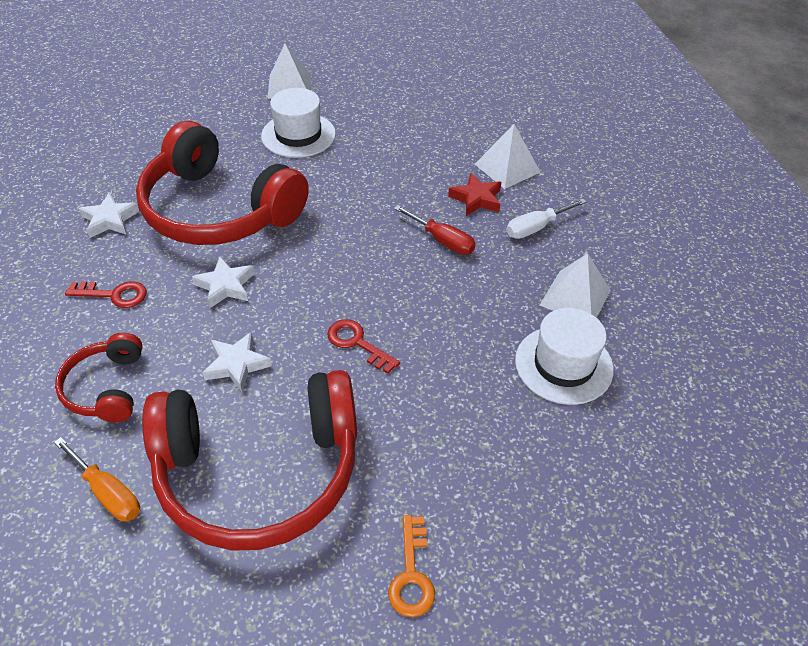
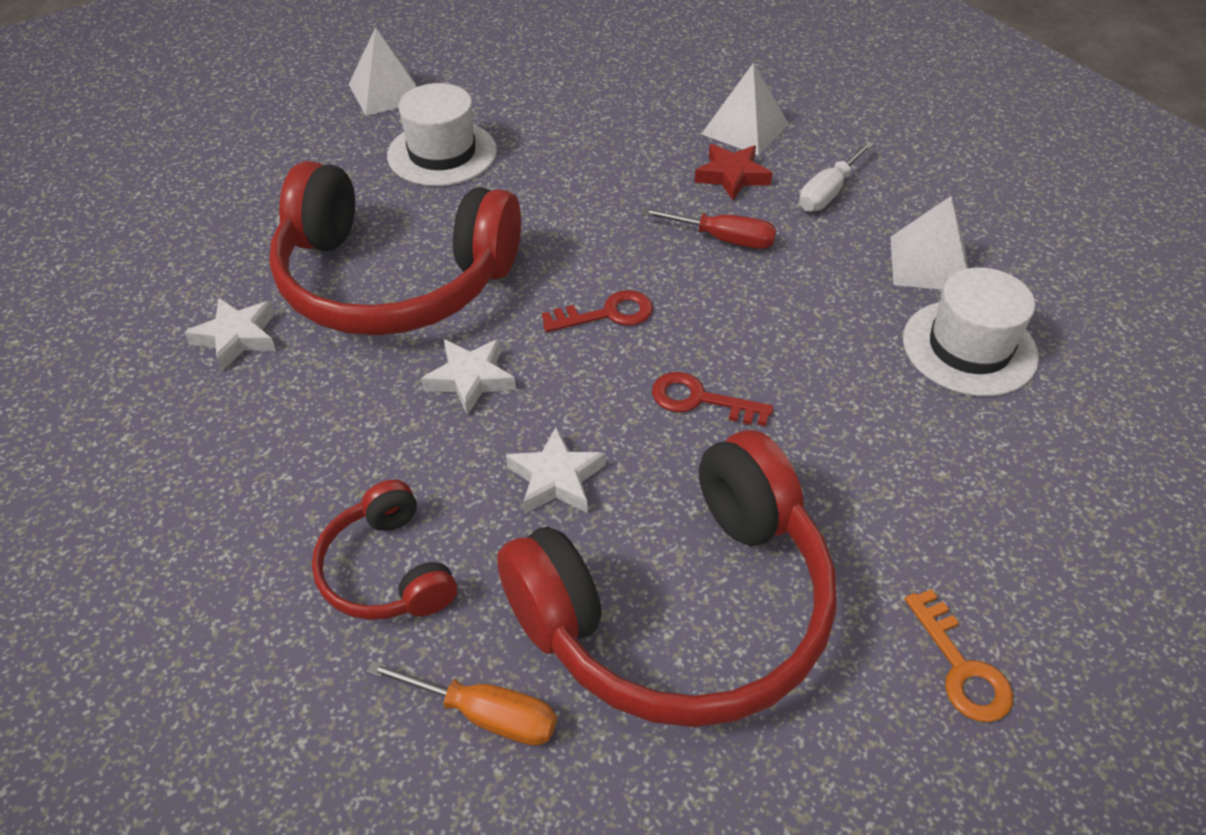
camera: 20 degrees left, 0 degrees up
(114, 294) = (312, 439): red key -> red key (607, 314)

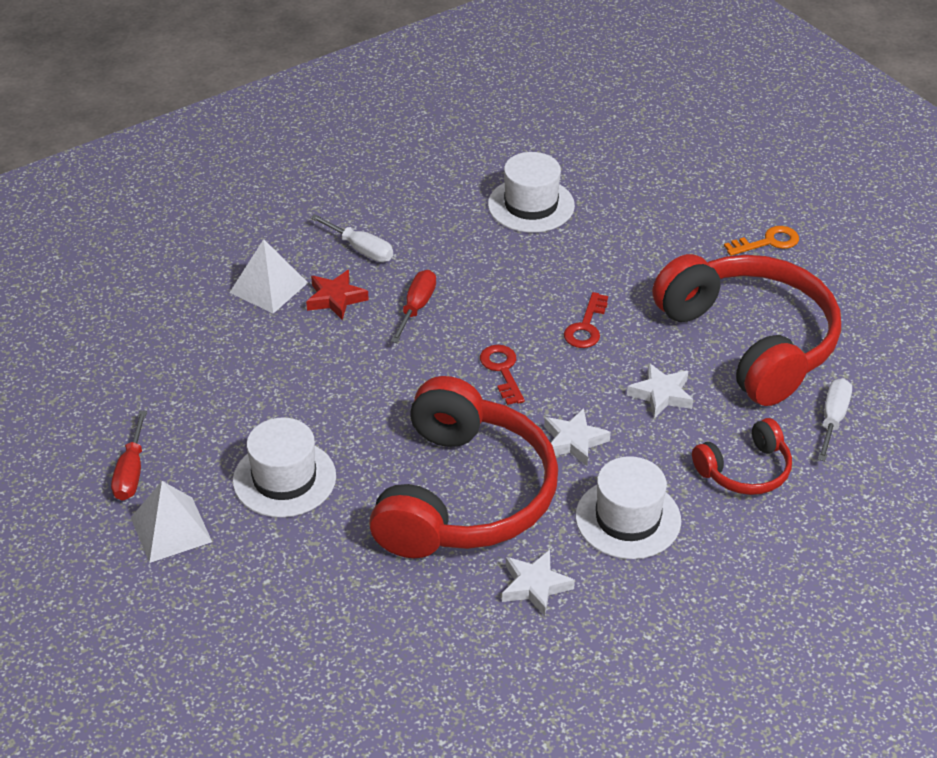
camera: 90 degrees left, 5 degrees down
(322, 427) = (628, 518): none -> white hat
(465, 66) = (131, 472): none -> red screwdriver
(485, 714) = (833, 419): orange screwdriver -> white screwdriver
(929, 263) = (447, 211): white pyramid -> none

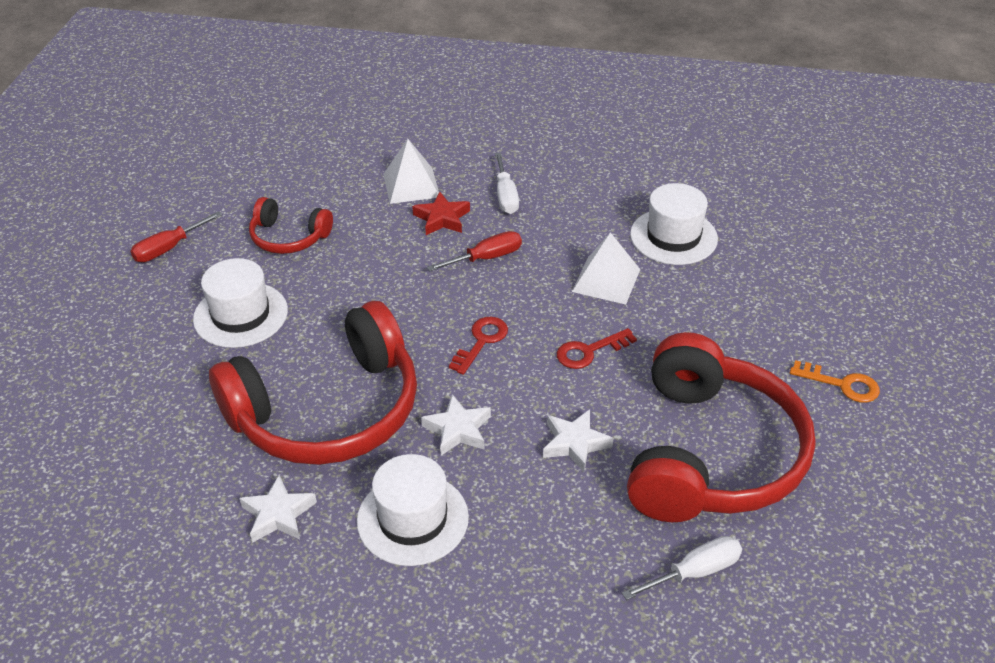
camera: 45 degrees right, 0 degrees up
(171, 529) = (136, 299): white pyramid -> white pyramid (606, 280)
(745, 470) = (557, 555): red headphones -> red headphones (289, 237)

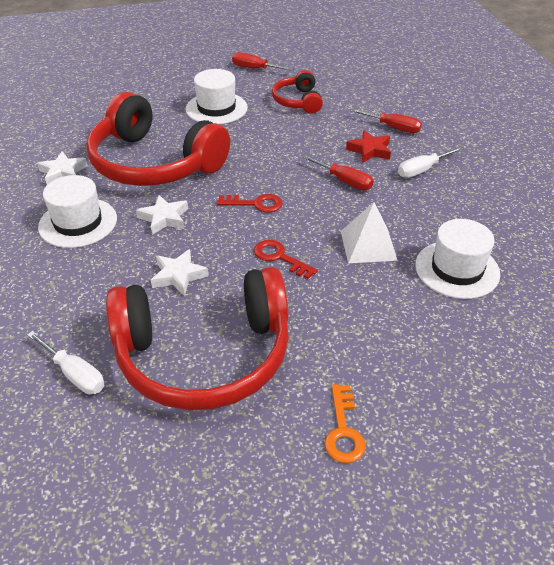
camera: 65 degrees right, 0 degrees up
(411, 185) = (393, 128): white pyramid -> red screwdriver

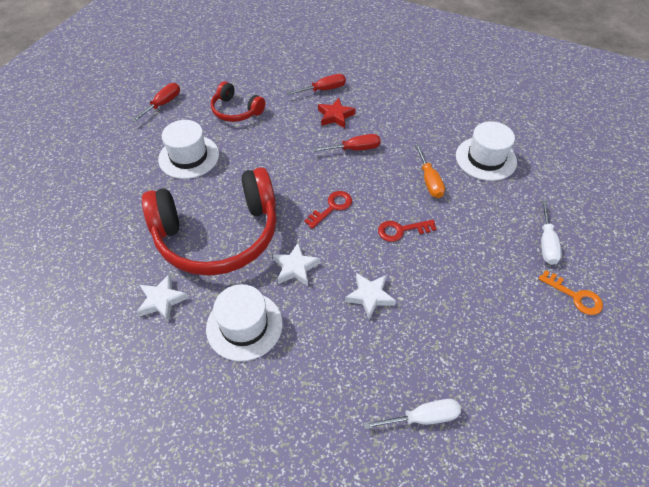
camera: 50 degrees left, 10 degrees up
(204, 355) = (462, 327): red headphones -> none
(255, 69) = (163, 104): red screwdriver -> red screwdriver turned 150 degrees clockwise
(368, 245) = (429, 181): white pyramid -> orange screwdriver
(422, 170) = (381, 108): white screwdriver -> white screwdriver (546, 243)

